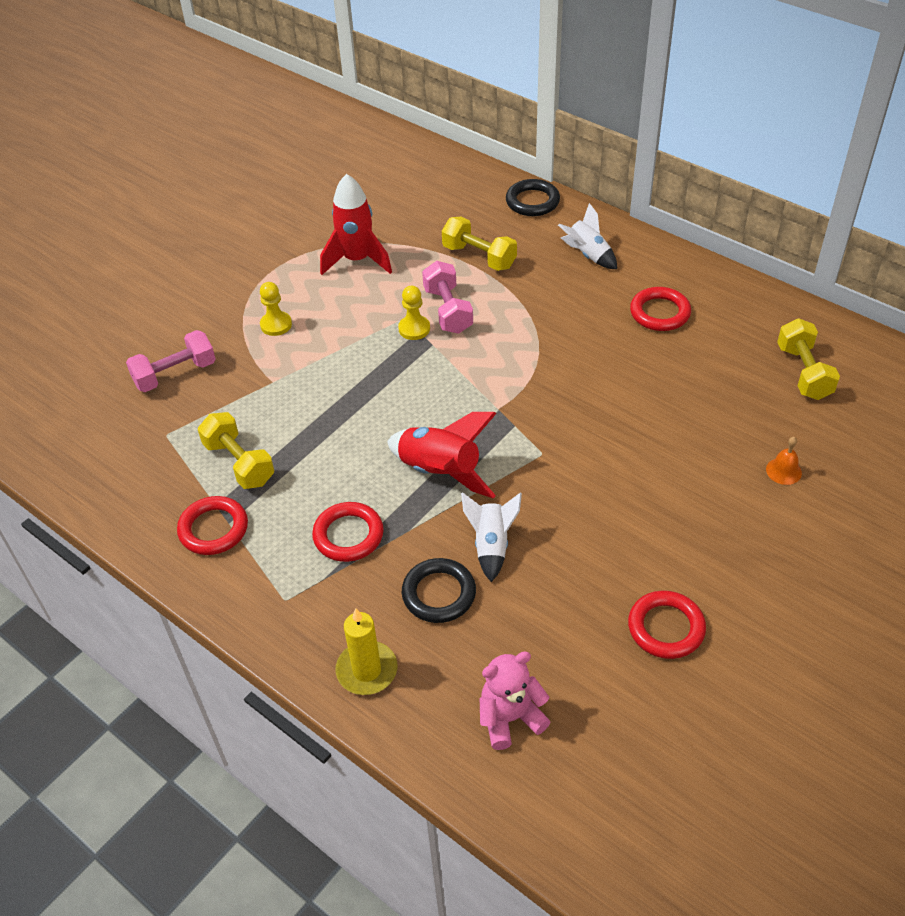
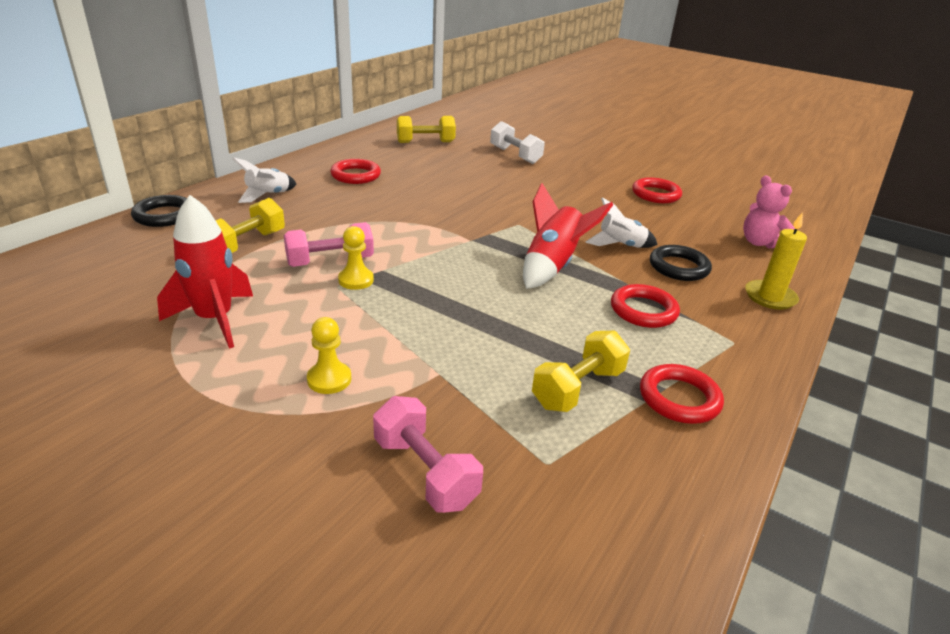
camera: 100 degrees left, 15 degrees down
(783, 471) = (515, 155): orange bell -> white dumbbell

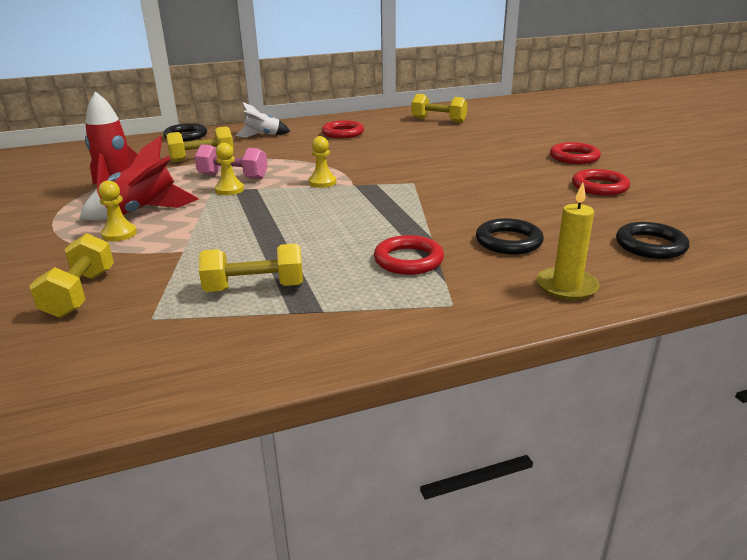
camera: 40 degrees right, 5 degrees down
(425, 472) = (80, 294): pink dumbbell -> yellow dumbbell
(437, 245) = (322, 182): none -> yellow pawn
(515, 155) = (504, 138): white dumbbell -> none
(552, 266) = (387, 214): red rocket -> red rocket (142, 212)
(620, 246) = (479, 215): white rocket -> none
(679, 398) = (320, 321): red ring -> red ring (574, 157)
(760, 243) = (650, 245): pink teddy bear -> black ring

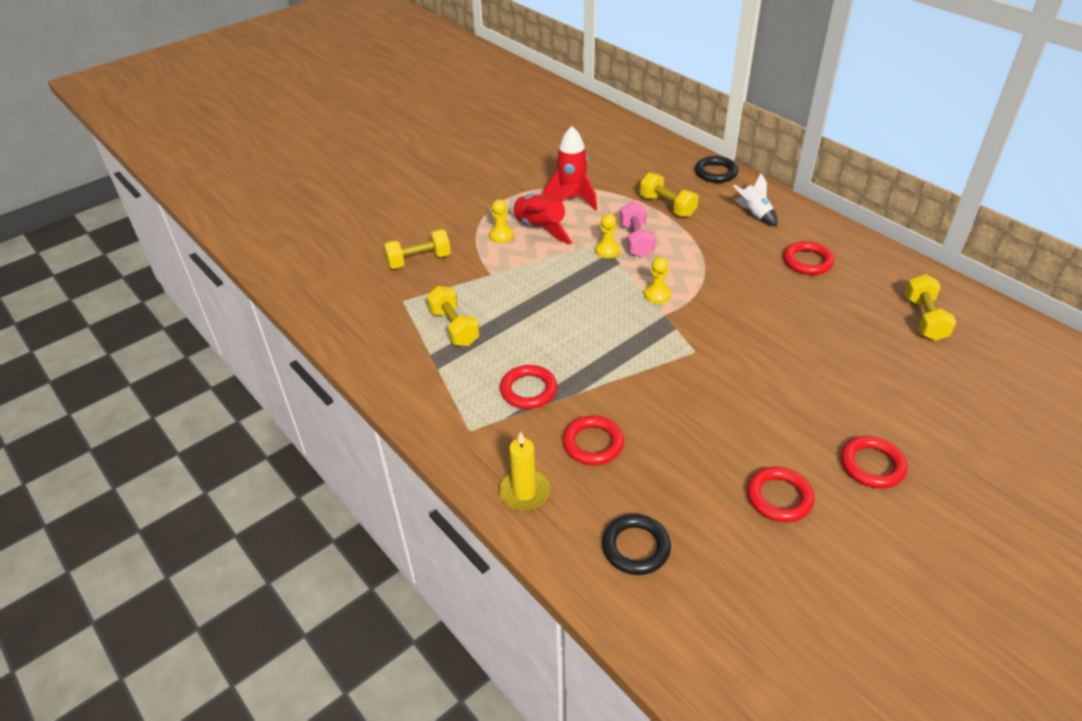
camera: 70 degrees right, 15 degrees up
(508, 241) = (593, 443): black ring -> red ring

